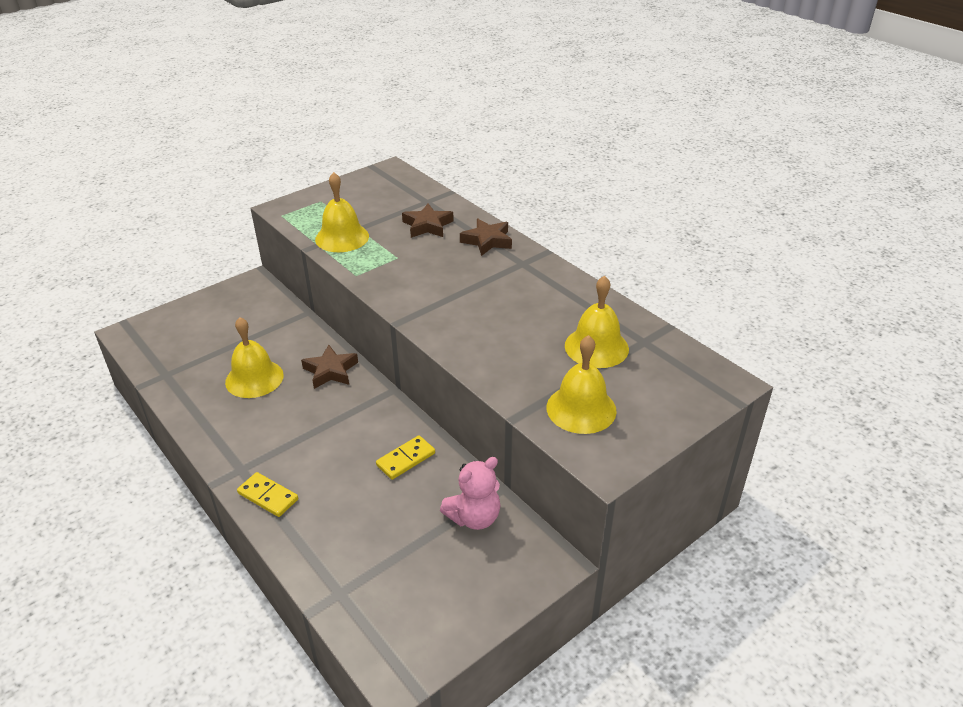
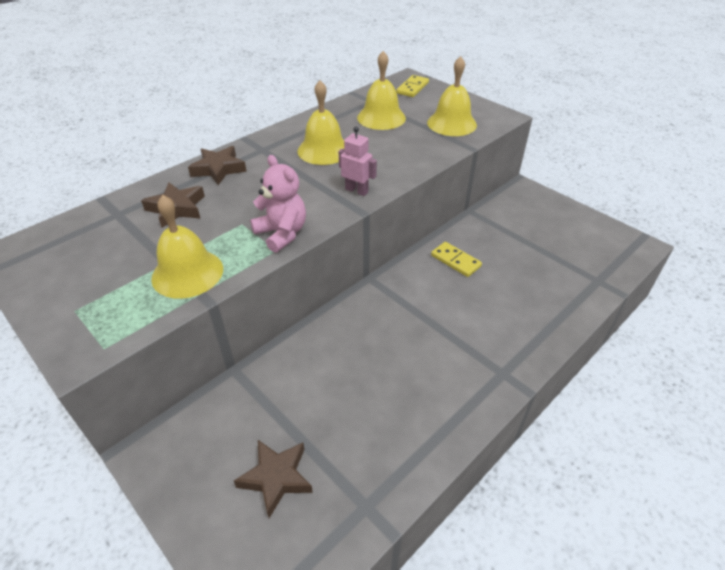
camera: 95 degrees left, 5 degrees up
(254, 378) = (364, 396): yellow bell -> yellow bell (324, 150)
(268, 496) = (528, 343): yellow domino -> yellow domino (412, 88)
(330, 371) = (346, 328): brown star -> brown star (276, 478)
(434, 320) = (357, 190): none -> pink robot
(474, 517) = (501, 222): pink teddy bear -> pink teddy bear (282, 234)

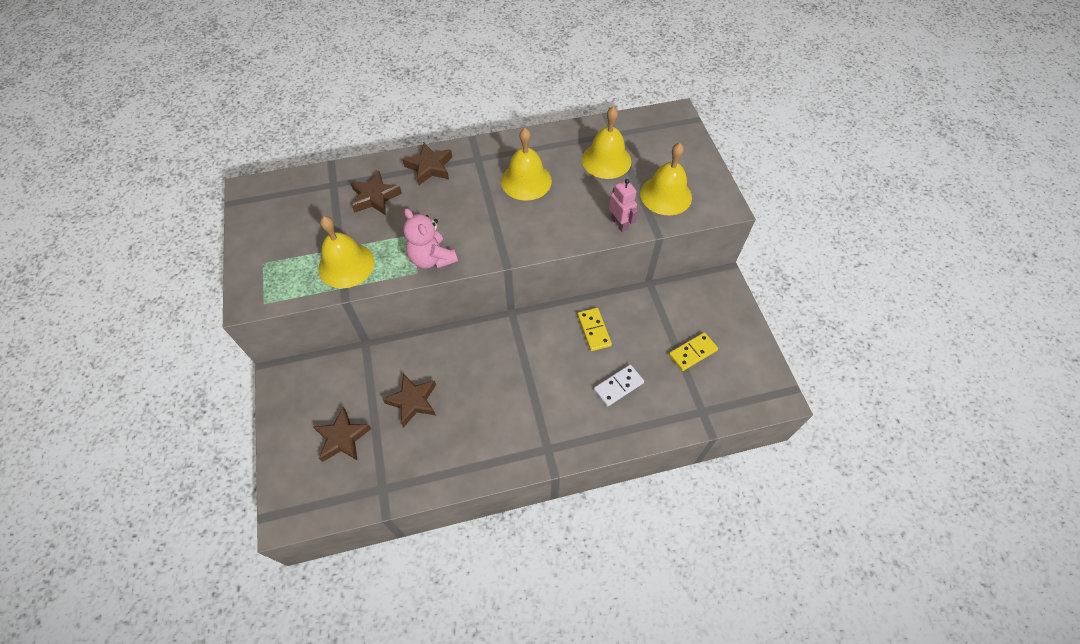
camera: 30 degrees right, 15 degrees up
(282, 234) = (432, 258): pink teddy bear -> pink teddy bear turned 150 degrees clockwise
(331, 398) = (413, 401): none -> brown star
(357, 190) = (519, 240): pink robot -> pink robot (619, 224)
(412, 88) = (668, 131): yellow domino -> yellow domino (692, 352)
(515, 293) = (618, 386): none -> white domino

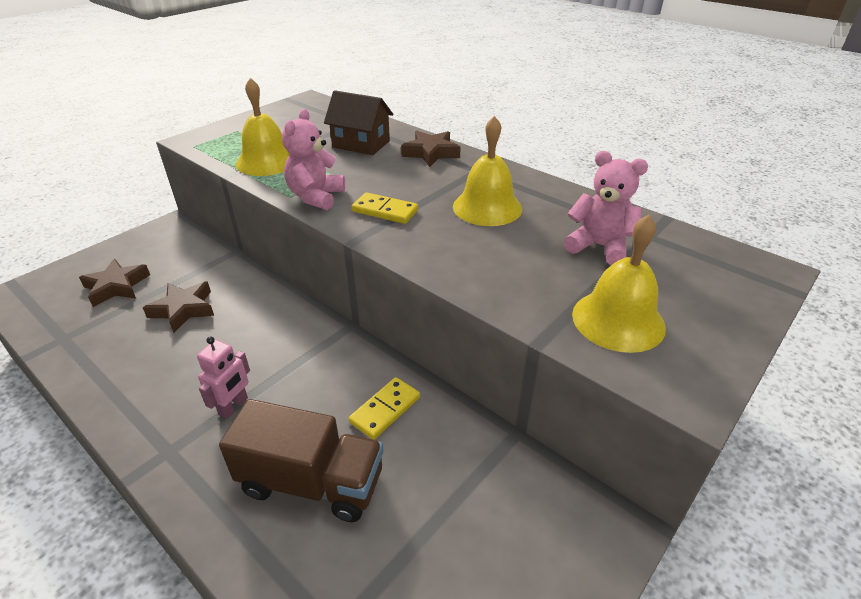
camera: 55 degrees right, 20 degrees down
(375, 197) = (361, 144): brown star -> brown house
(606, 160) = (599, 246): yellow bell -> pink teddy bear
(618, 386) = (312, 482): white domino -> brown truck
(619, 224) = (513, 299): pink robot -> pink robot (234, 406)
(692, 352) = (441, 554): yellow domino -> yellow domino (385, 211)

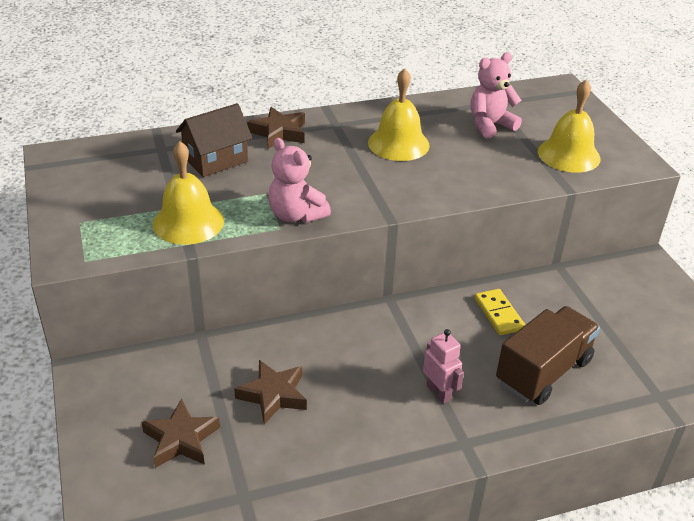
camera: 60 degrees left, 0 degrees up
(385, 211) = (357, 189): yellow domino -> none

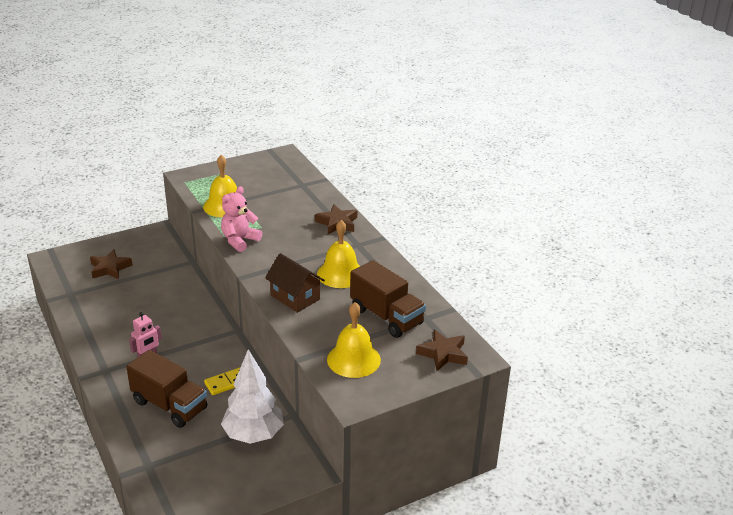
camera: 80 degrees right, 5 degrees down
(215, 160) = (295, 205): brown house -> brown house (295, 297)
(273, 395) = (143, 294): brown star -> brown star (443, 354)
(490, 125) = (386, 316): pink teddy bear -> brown truck
(595, 299) = (253, 435): none -> white tree

